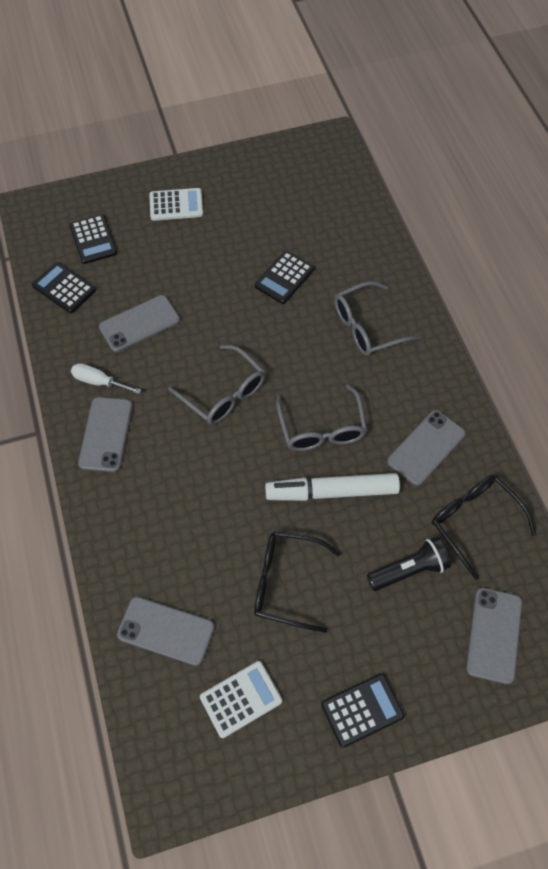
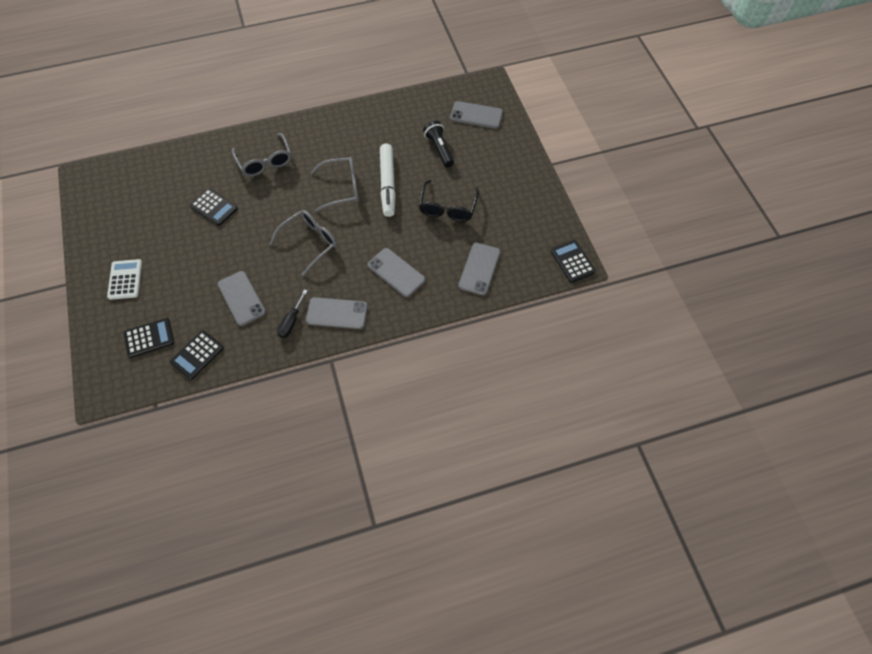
camera: 90 degrees left, 0 degrees up
(99, 382) = (291, 322): white screwdriver -> black screwdriver
(241, 699) = (518, 229): white calculator -> none
(362, 710) = (520, 174): black calculator -> black calculator (572, 261)
(426, 447) = (359, 136): grey phone -> grey phone (396, 272)
(474, 521) = (409, 118): black glasses -> none

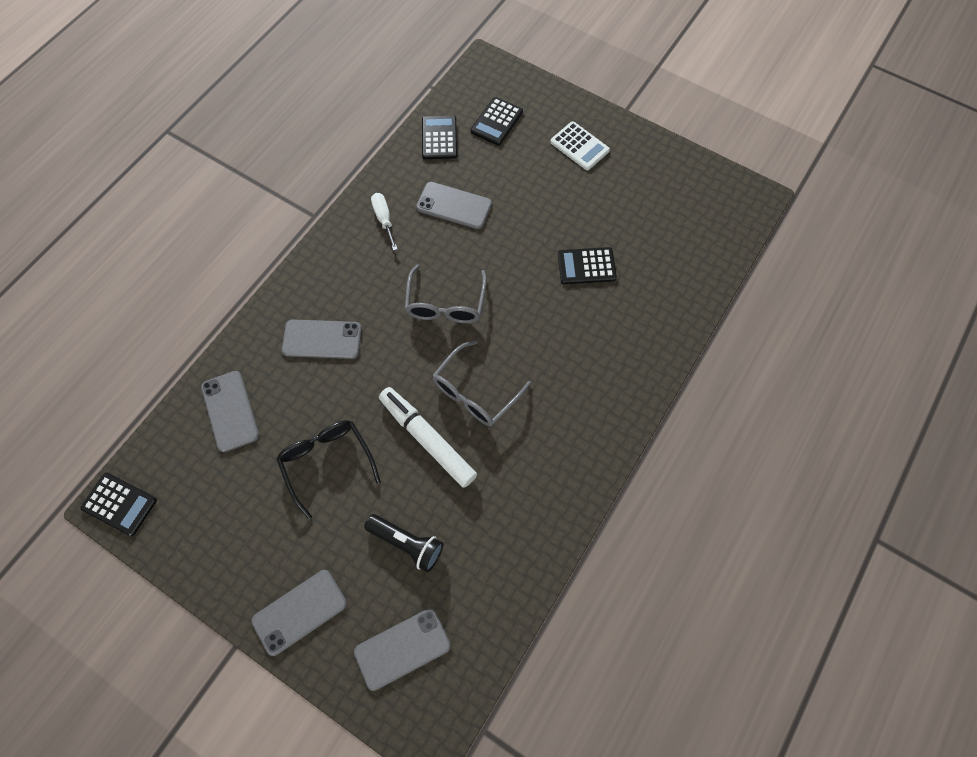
camera: 140 degrees right, 5 degrees up
(265, 161) = (597, 357): grey glasses -> none
(291, 322) = (384, 219): black screwdriver -> white screwdriver
(337, 313) = (347, 257): grey phone -> grey phone (299, 612)

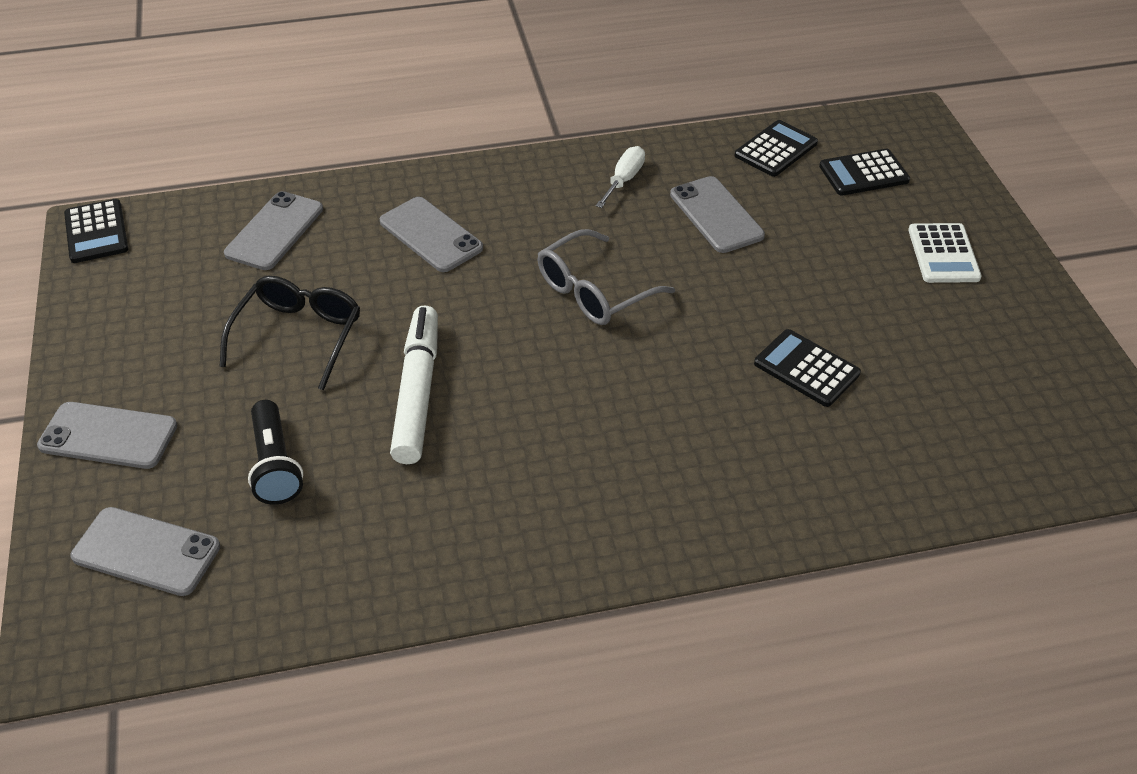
camera: 45 degrees right, 20 degrees down
(475, 392) = (521, 390): grey glasses -> none

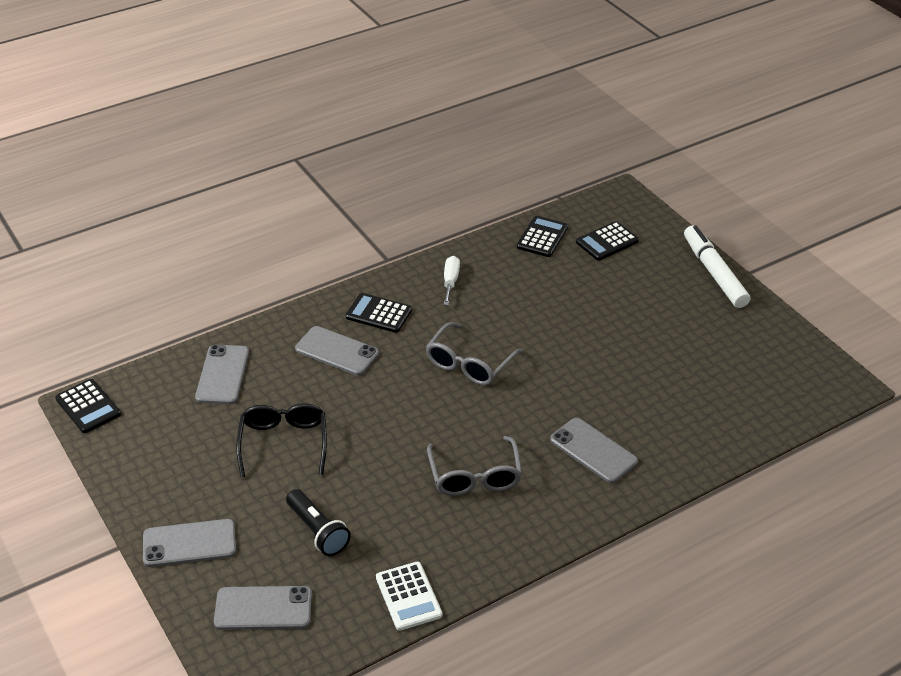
camera: 20 degrees left, 5 degrees down
(417, 392) = (386, 460): white marker -> white marker (714, 273)
(523, 447) = (475, 477): none -> grey glasses
(716, 215) = (524, 292): grey phone -> grey phone (593, 450)
(806, 369) = (628, 381): black calculator -> black calculator (378, 313)
(943, 254) = (680, 286): white calculator -> white calculator (408, 596)

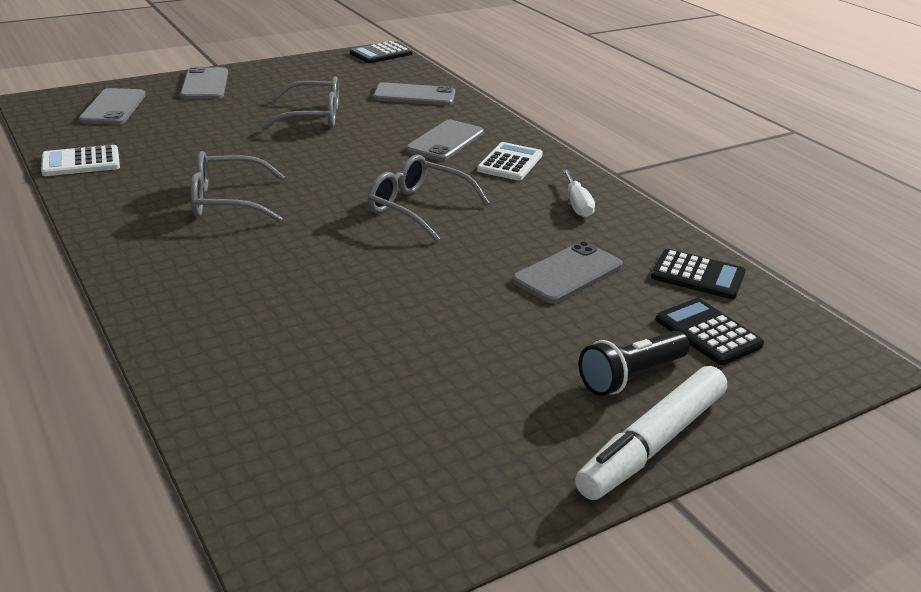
camera: 90 degrees right, 10 degrees down
(283, 443) = (313, 117): black glasses -> grey glasses
(317, 531) = (190, 128): black flashlight -> black flashlight (631, 376)
(378, 313) = (510, 163): black calculator -> white calculator
(450, 281) = (577, 205): white screwdriver -> white screwdriver turned 75 degrees clockwise
(593, 450) = (238, 278): grey phone -> grey phone (568, 273)
(714, 273) = (652, 444): white marker -> white marker turned 150 degrees clockwise

